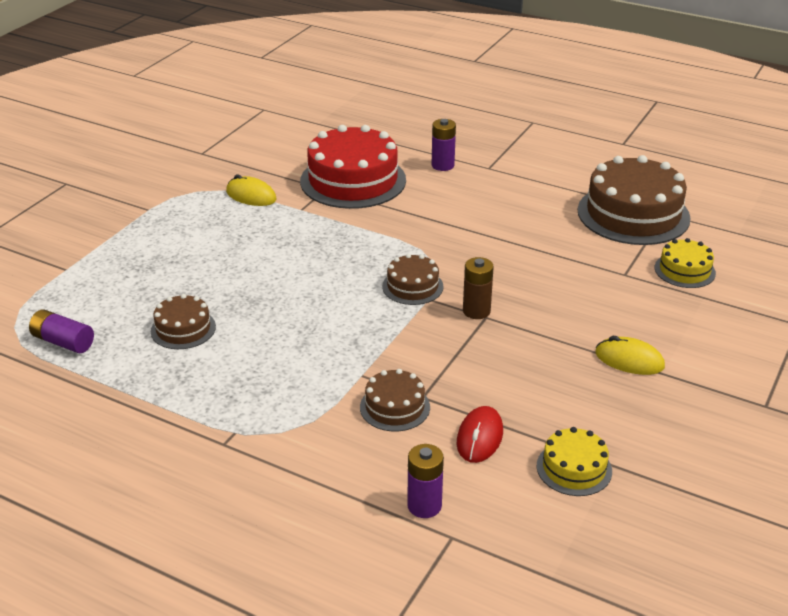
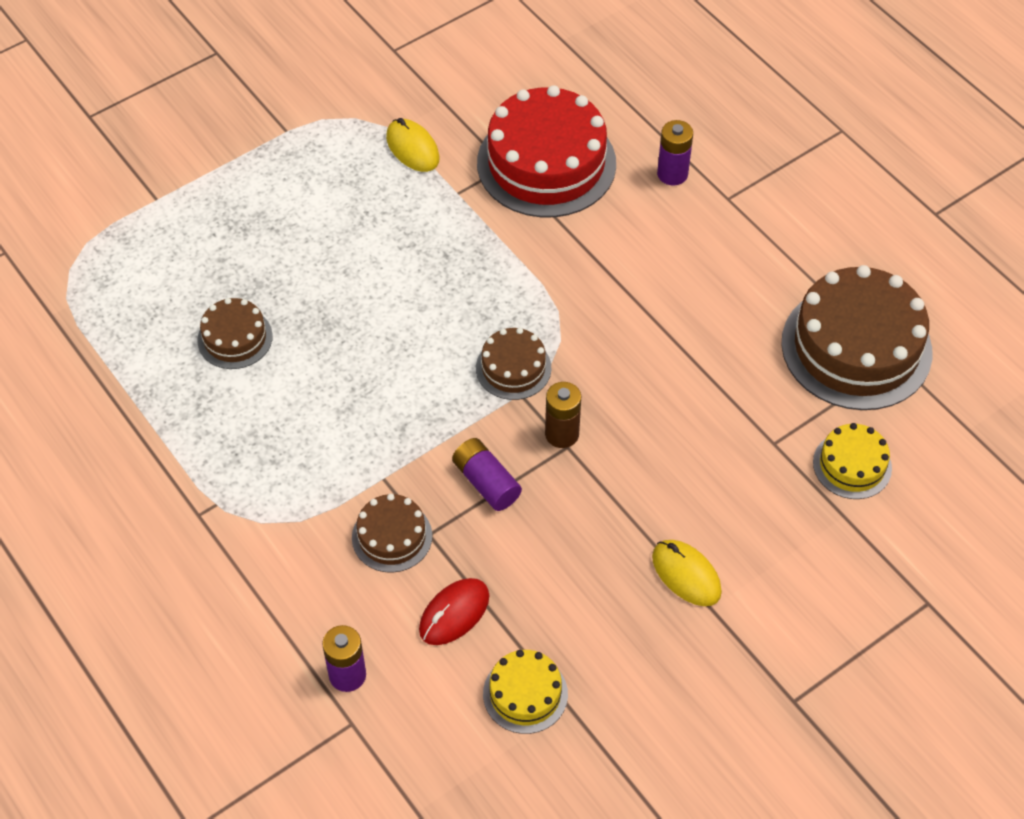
camera: 25 degrees right, 20 degrees up
(63, 342) = (108, 310): purple battery -> purple battery (486, 482)

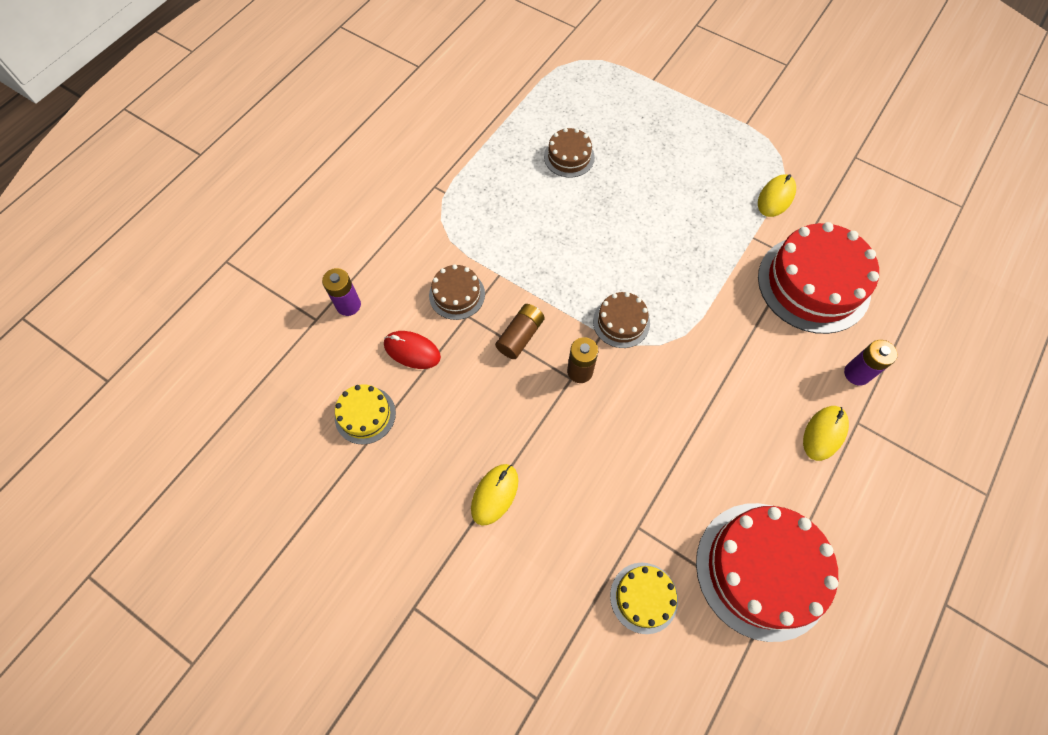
camera: 70 degrees right, 10 degrees up
(486, 482) = (520, 336): purple battery -> brown battery
(729, 232) = (824, 433): none -> yellow mouse
(856, 347) = (762, 570): brown cake -> red cake

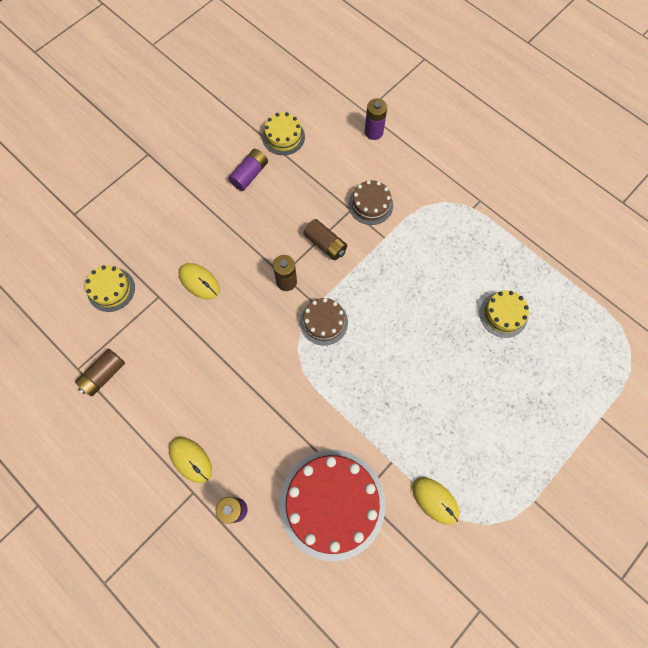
camera: 100 degrees right, 5 degrees up
(412, 351) = (327, 169): red mouse -> none
(432, 447) = (250, 175): none -> purple battery
(494, 494) = (206, 209): yellow mouse -> yellow mouse (199, 282)
(569, 157) = (503, 314): brown cake -> yellow cake
(762, 570) = (103, 375): red cake -> brown battery

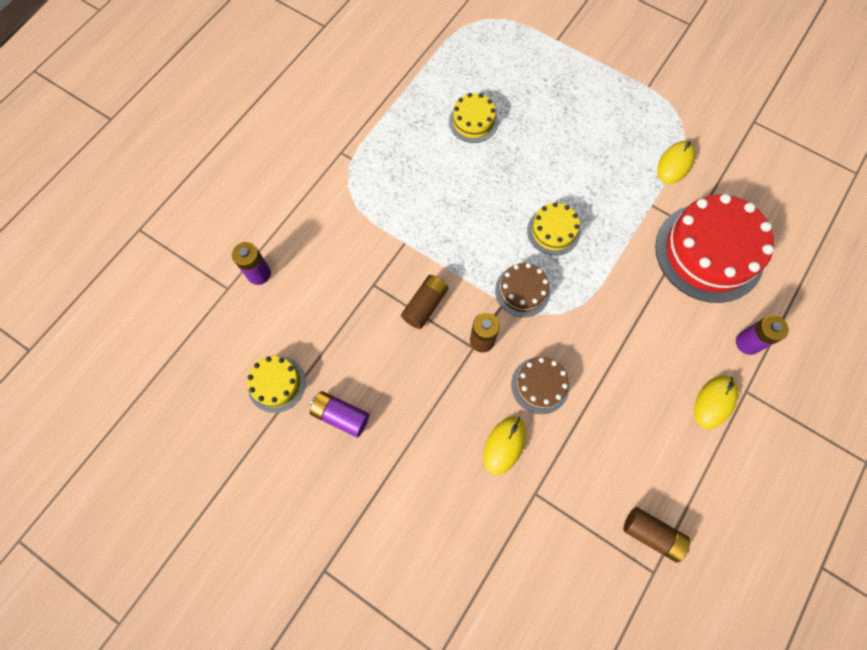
camera: 100 degrees left, 0 degrees up
(111, 289) = (540, 561): yellow cake -> yellow cake (553, 231)
(370, 205) = (363, 263): brown cake -> brown cake (540, 385)

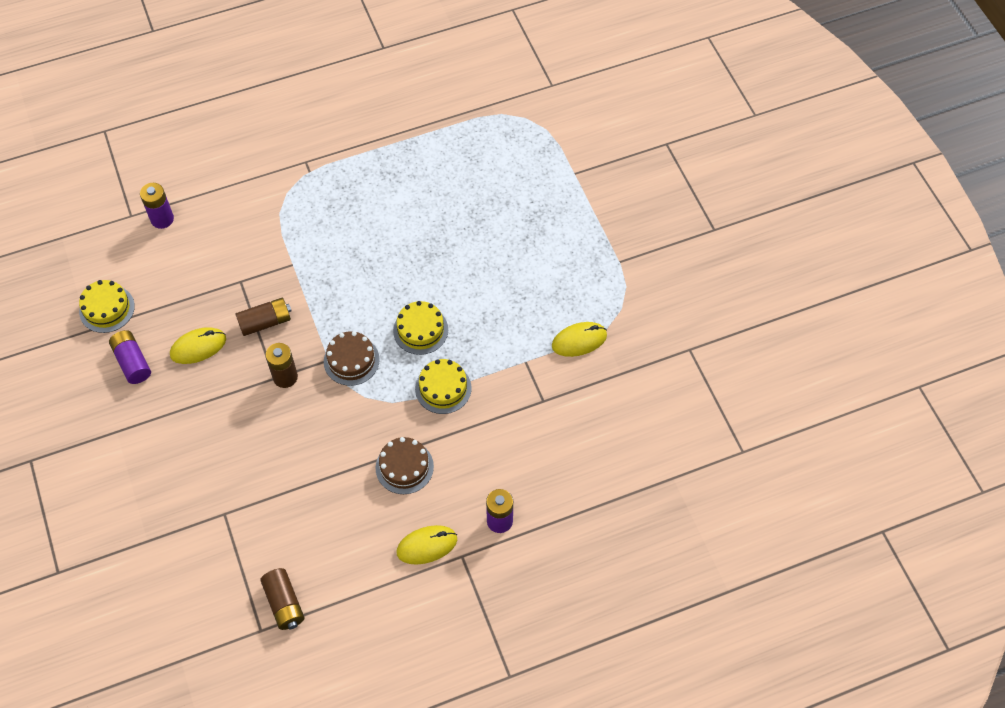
camera: 35 degrees right, 10 degrees down
(473, 121) = (436, 200): yellow cake -> yellow cake (443, 388)
(504, 445) = (232, 464): yellow mouse -> yellow mouse (198, 347)
(540, 385) = (299, 439): brown cake -> brown cake (404, 467)
(709, 252) = (537, 430): red cake -> none

